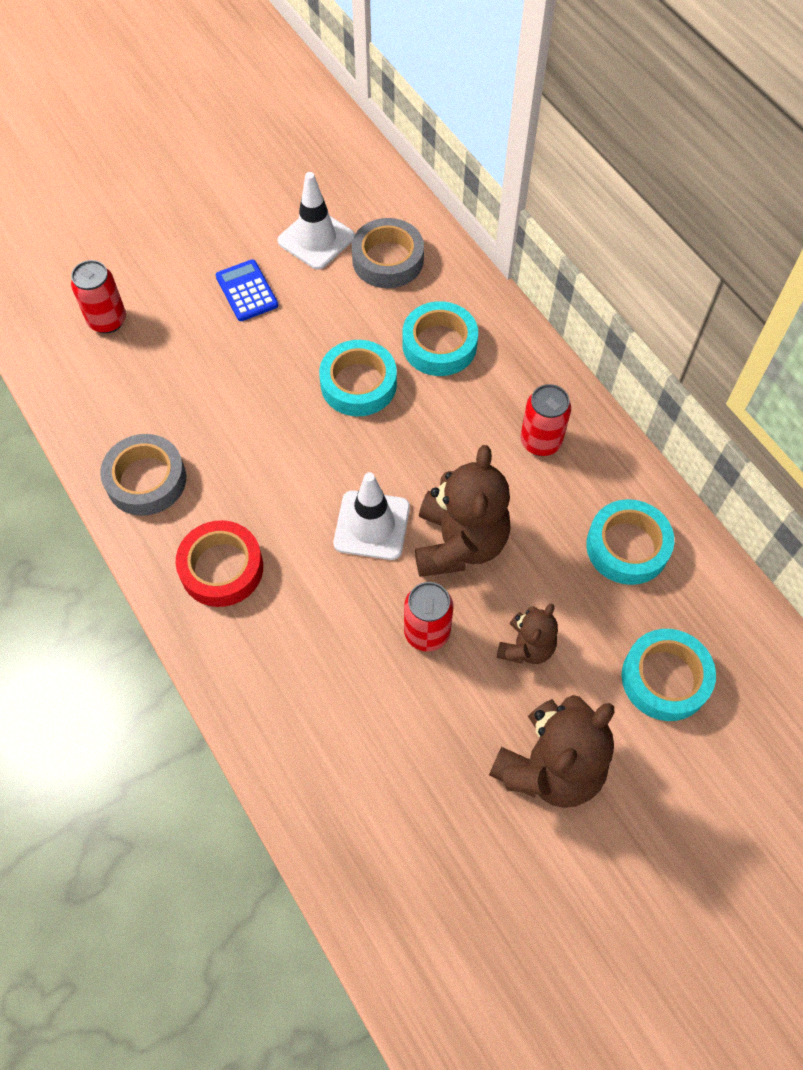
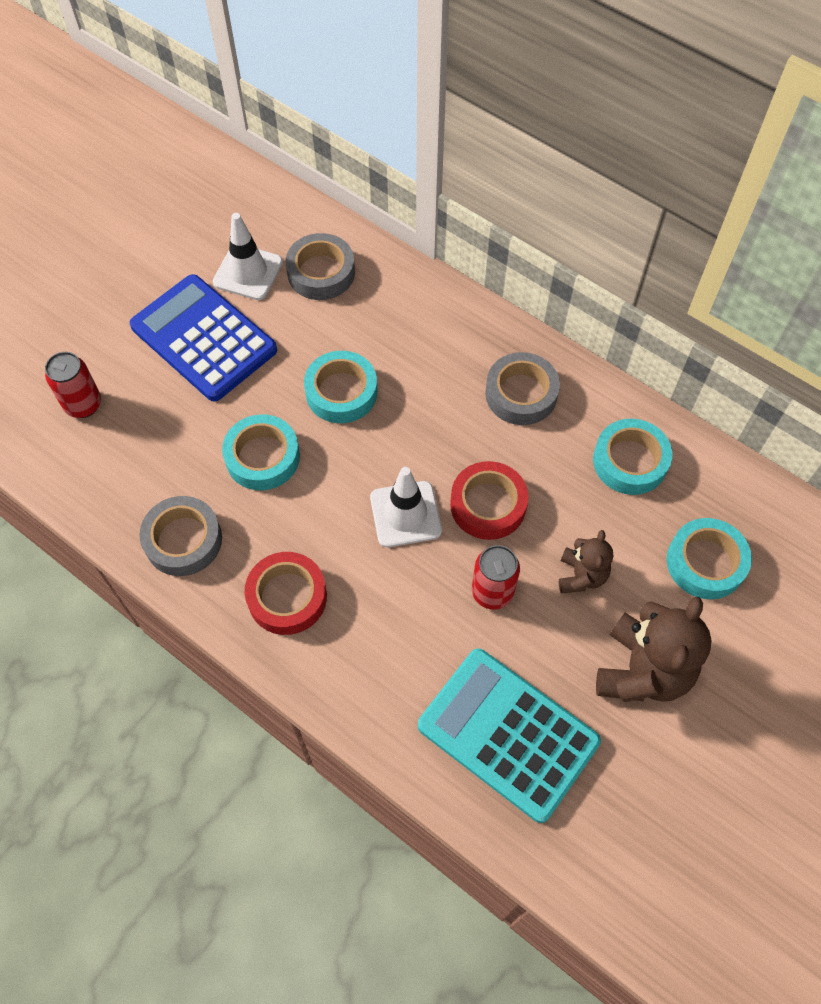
camera: 20 degrees left, 0 degrees up
(247, 291) = (204, 338): blue calculator -> blue calculator, size x2.10
(383, 781) = (508, 734): none -> turquoise calculator
(439, 345) = (398, 335): turquoise tape -> turquoise tape (262, 457)
(459, 543) = (488, 505): brown teddy bear -> red tape
(540, 441) = (521, 394): red can -> grey tape

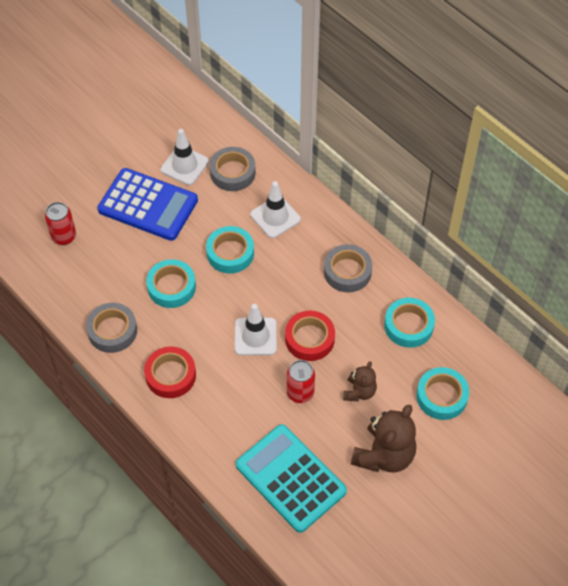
camera: 10 degrees right, 5 degrees down
(204, 338) = (148, 205): blue calculator -> blue calculator turned 150 degrees clockwise
(397, 328) = (275, 217): none -> white traffic cone

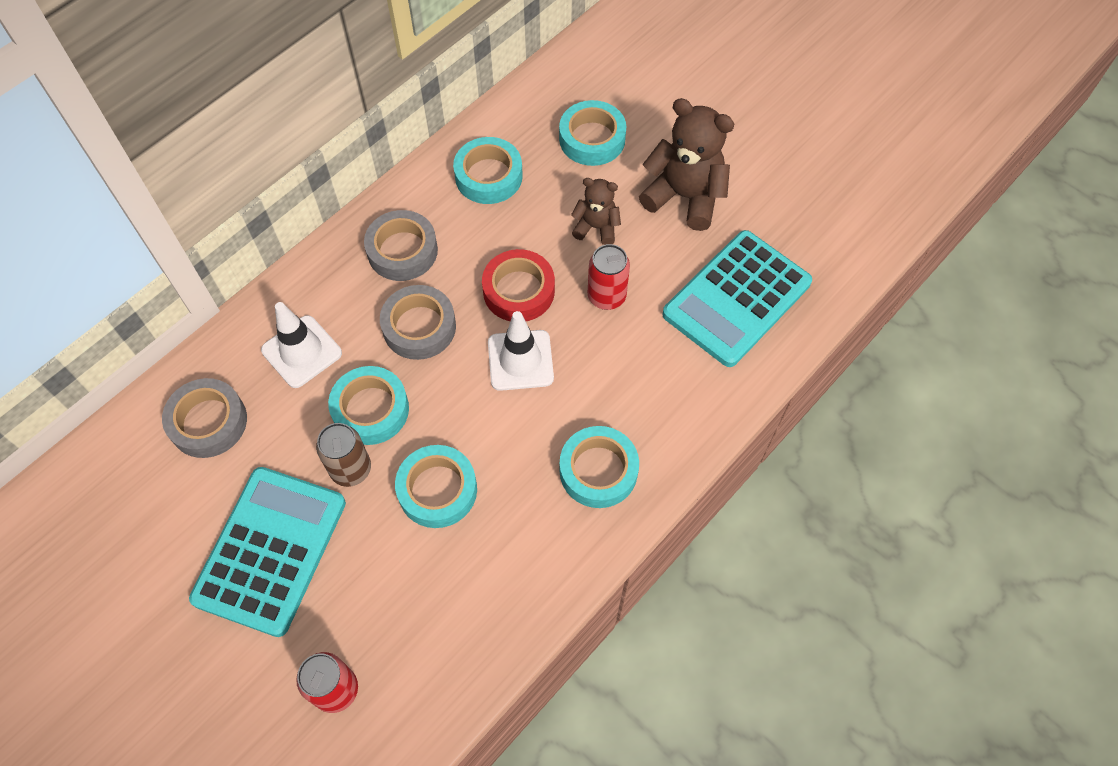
camera: 95 degrees left, 5 degrees up
(112, 331) = (526, 571): grey tape -> grey tape (419, 327)
(148, 205) = (270, 550): blue calculator -> turquoise calculator
(170, 375) = (598, 470): red tape -> turquoise tape
(184, 165) = (187, 500): white traffic cone -> none
(192, 243) = (351, 469): none -> brown can

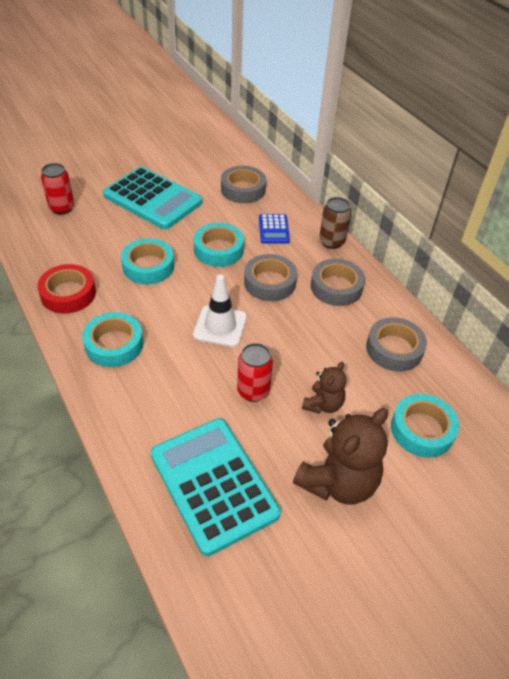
camera: 105 degrees right, 15 degrees down
(301, 352) = (273, 229): white traffic cone -> blue calculator
(351, 469) = (183, 235): brown can -> brown can (331, 242)
(488, 176) = (394, 349): turquoise tape -> grey tape
(519, 291) = (279, 340): red tape -> red tape (68, 294)

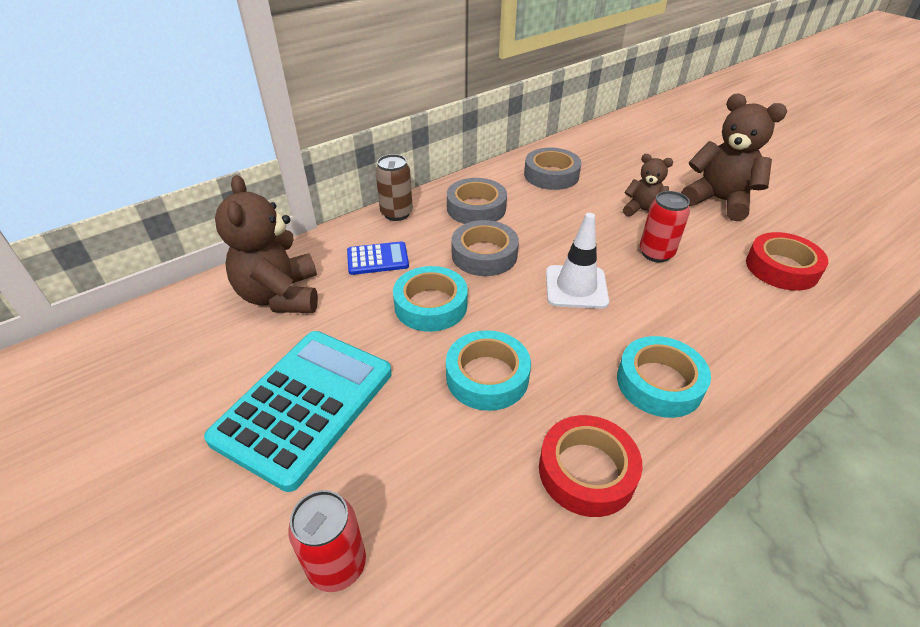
camera: 95 degrees left, 5 degrees down
(213, 484) = (781, 268): turquoise calculator -> red tape
(243, 189) = (280, 296): grey tape -> brown teddy bear
(422, 430) = (635, 164): turquoise tape -> none

